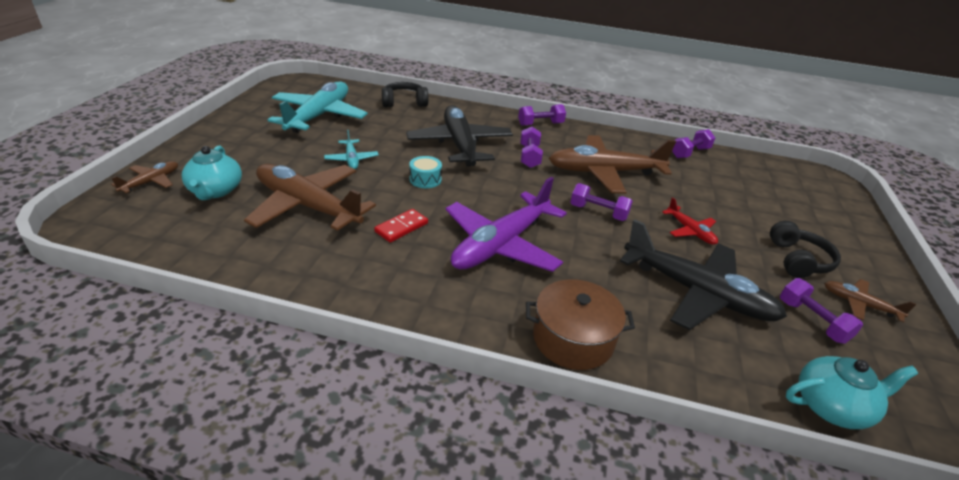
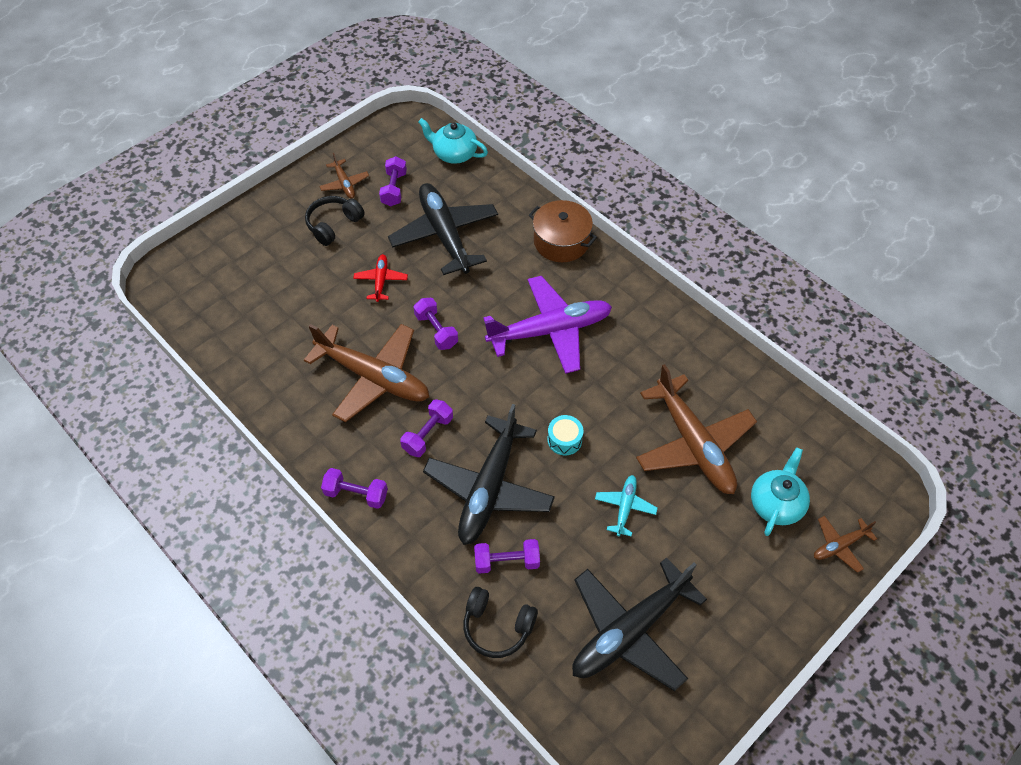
camera: 145 degrees left, 20 degrees up
(319, 116) = (630, 630): turquoise plane -> black plane
(401, 227) = (621, 382): red domino -> none
(689, 153) = (244, 369): purple dumbbell -> purple dumbbell (507, 561)

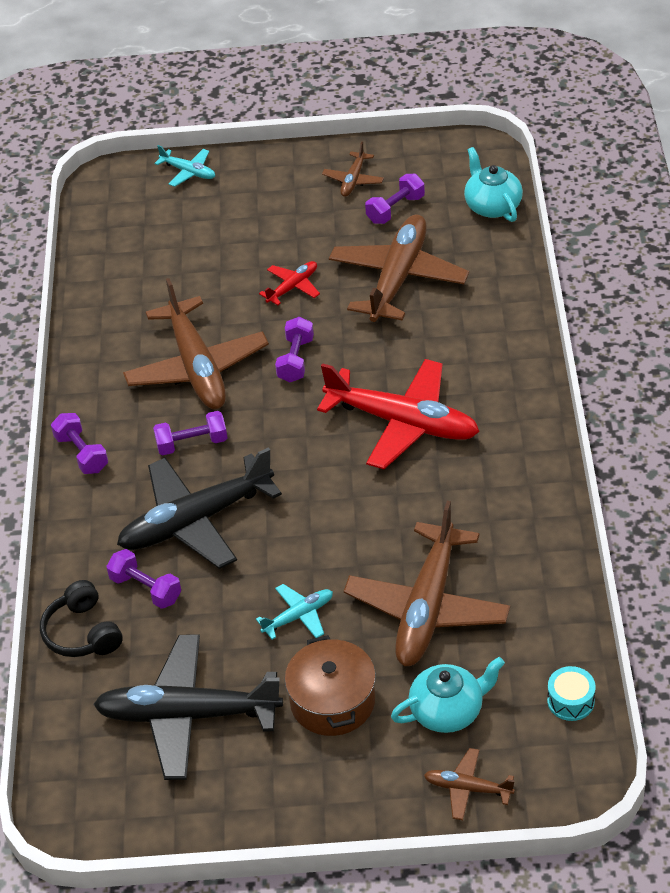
camera: 45 degrees right, 10 degrees down
(218, 239) = (188, 172): none -> turquoise plane
(333, 225) = (303, 213): black headphones -> none
(445, 235) = (398, 278): black plane -> brown plane
(550, 331) = (402, 423): purple plane -> red plane
(561, 241) = (508, 348): brown pot -> brown pot (332, 701)
(564, 440) = (308, 525): turquoise drum -> turquoise drum (570, 701)

